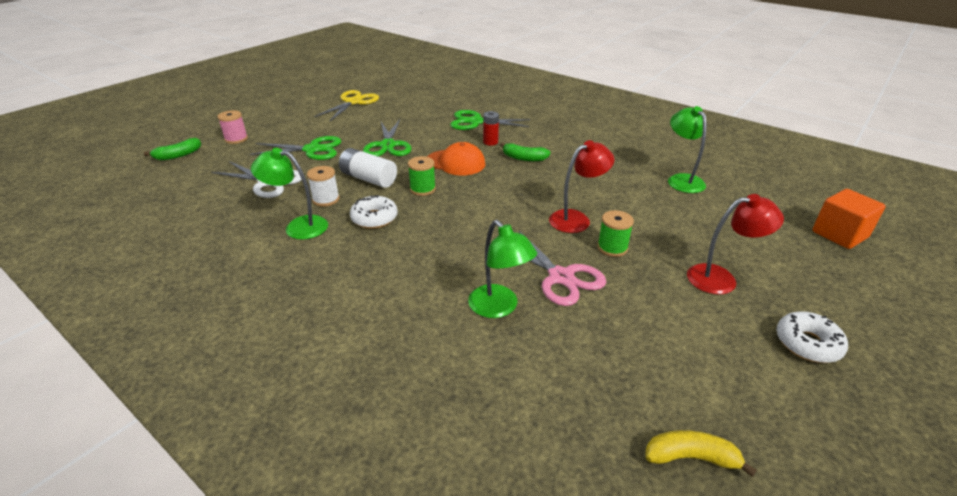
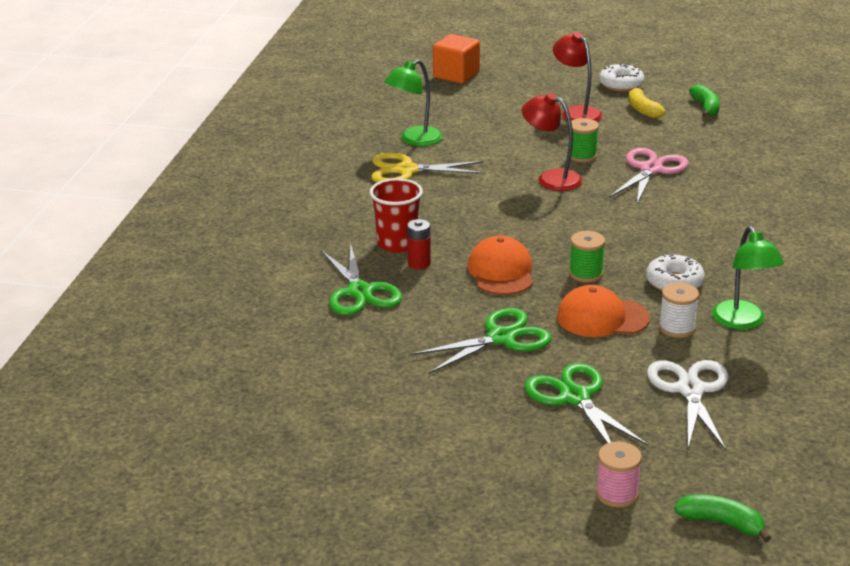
camera: 115 degrees left, 5 degrees down
(353, 102) = (369, 438): yellow scissors -> yellow scissors (406, 170)
(369, 179) = (602, 318): white battery -> orange cap
(499, 308) = (720, 185): green lamp -> none
(520, 141) = (397, 244): none -> red cup
(524, 158) = (445, 231): green banana -> green banana (706, 108)
(691, 457) = (763, 110): yellow banana -> yellow banana (642, 110)

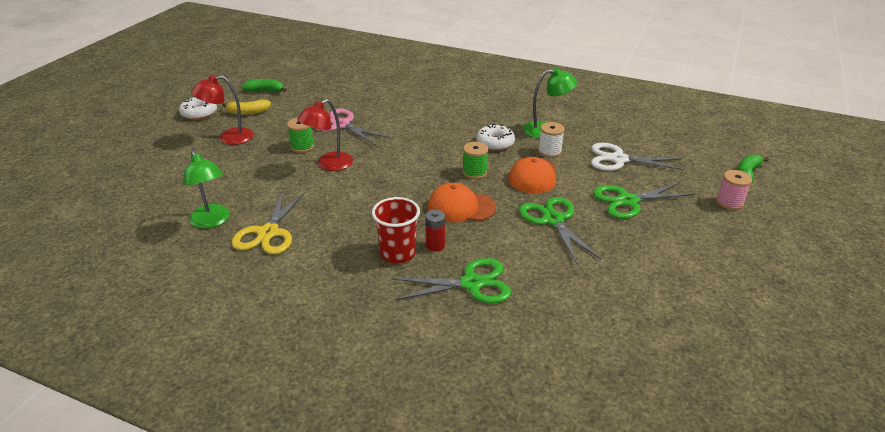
camera: 80 degrees left, 5 degrees up
(456, 75) = (101, 182): orange cube -> none

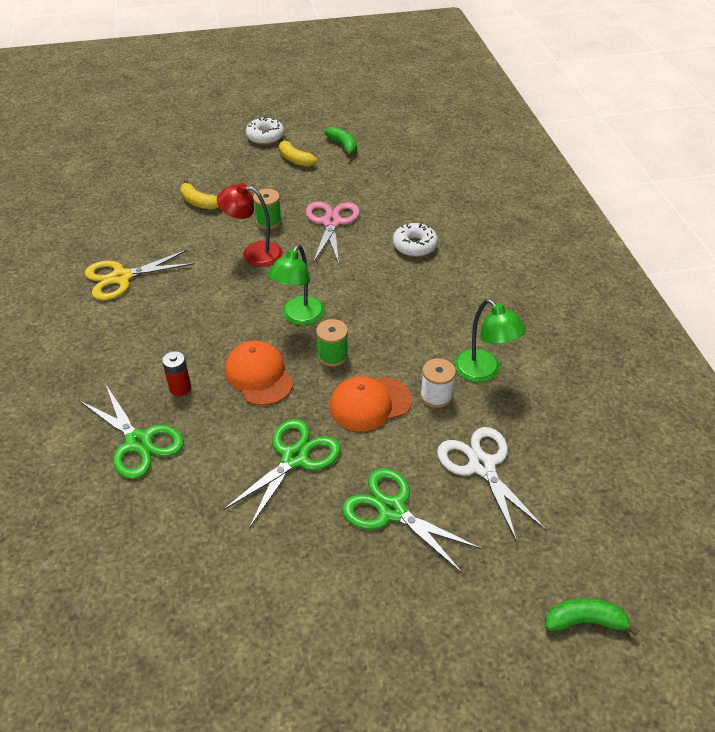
camera: 55 degrees right, 10 degrees up
(212, 221) = (114, 239): green lamp -> green lamp (299, 317)
(229, 138) = (242, 175): red lamp -> none
(231, 167) = (199, 202): none -> yellow banana
(398, 253) = (149, 369): red cup -> none
(495, 143) = (409, 343): white donut -> white donut (414, 246)
(729, 202) = (483, 621): pink spool -> none

